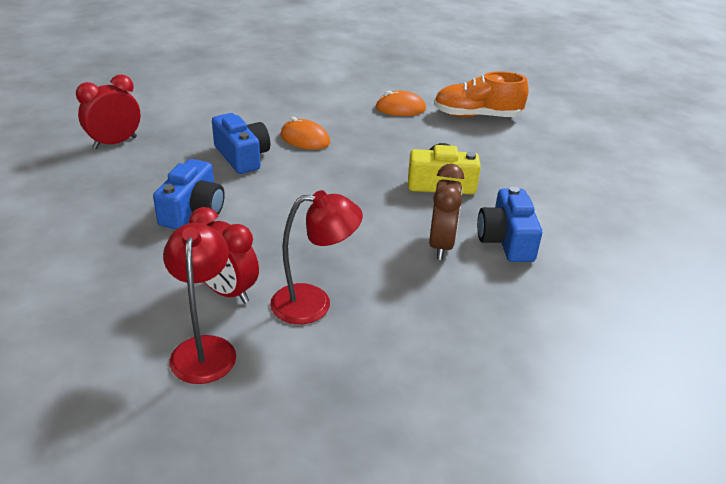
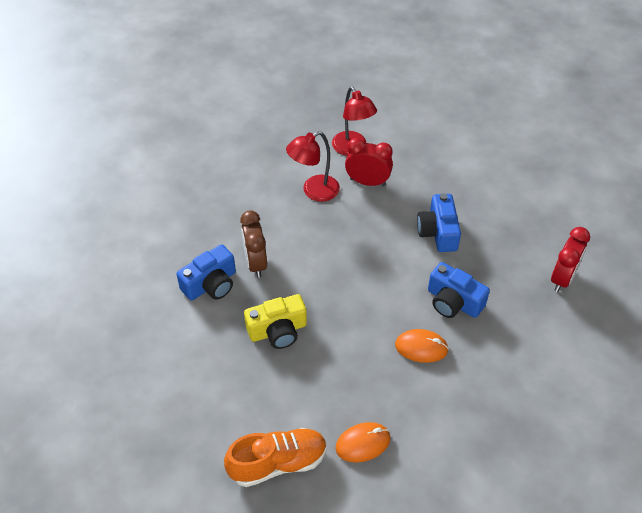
camera: 160 degrees right, 15 degrees up
(506, 240) = (211, 284): blue camera -> blue camera turned 75 degrees clockwise

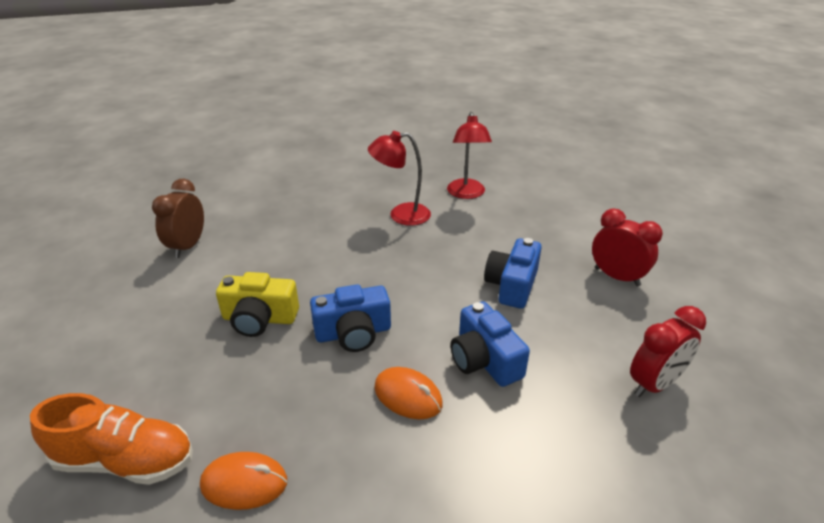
camera: 25 degrees right, 15 degrees down
(211, 284) = (235, 257): blue camera -> blue camera (353, 333)
(255, 263) = (293, 253): brown clock -> brown clock (188, 246)
(367, 182) = (462, 222): red clock -> red clock (617, 277)

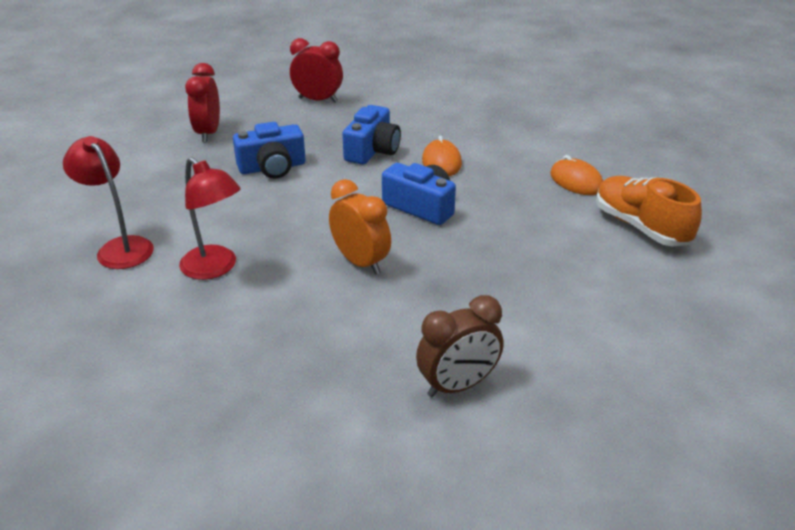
camera: 130 degrees left, 0 degrees up
(259, 319) = (473, 257): yellow camera -> none
(330, 267) = (360, 262): none -> orange clock
(466, 194) = (120, 247): red lamp -> red lamp turned 90 degrees counterclockwise

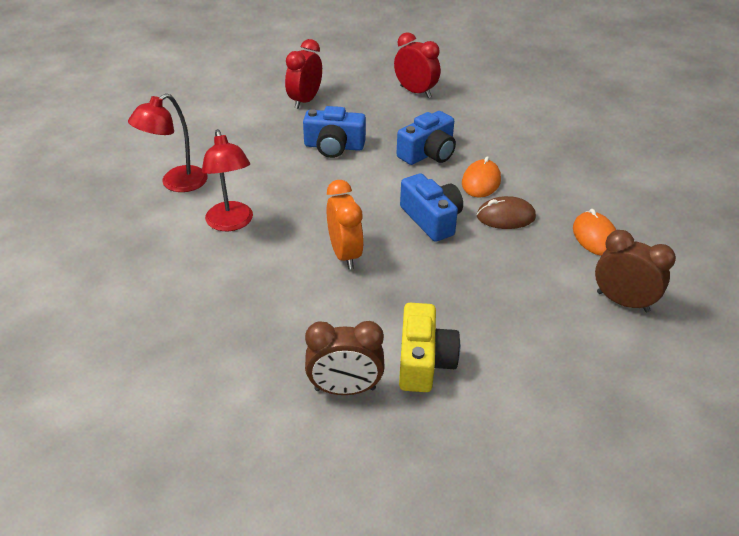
camera: 25 degrees right, 5 degrees up
(120, 247) = (176, 183): red lamp -> red lamp turned 120 degrees counterclockwise
(487, 186) = (505, 216): none -> brown mouse
(512, 333) = (424, 361): none -> yellow camera
(640, 227) = (622, 302): orange shoe -> brown clock

